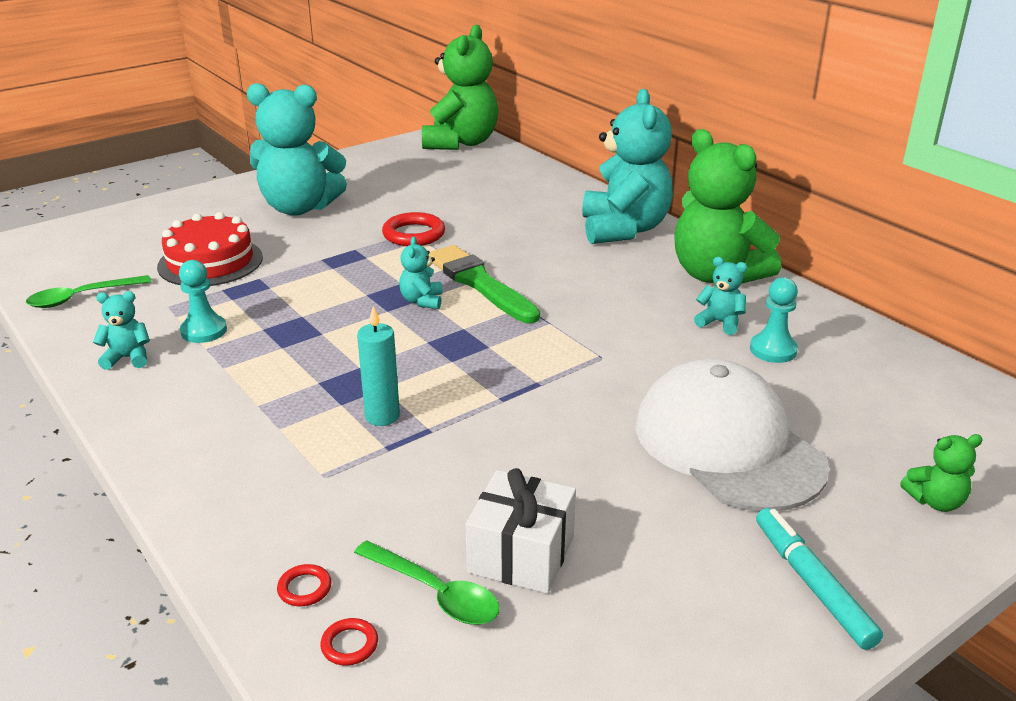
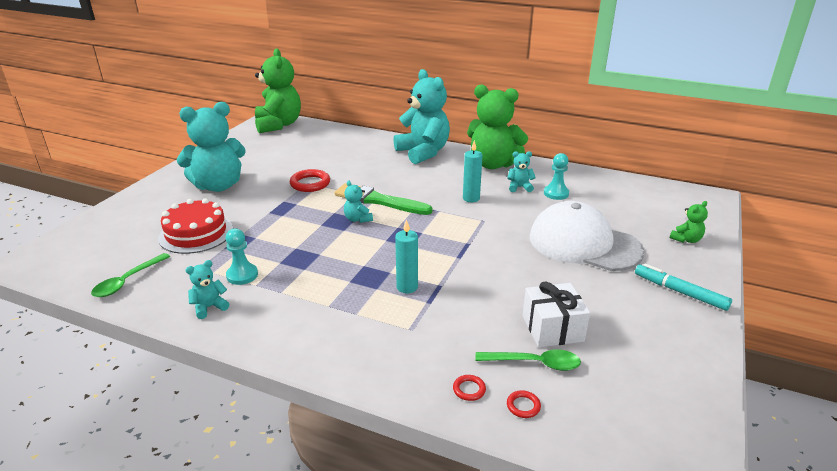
camera: 30 degrees left, 0 degrees up
(620, 318) = (471, 198): none -> turquoise candle

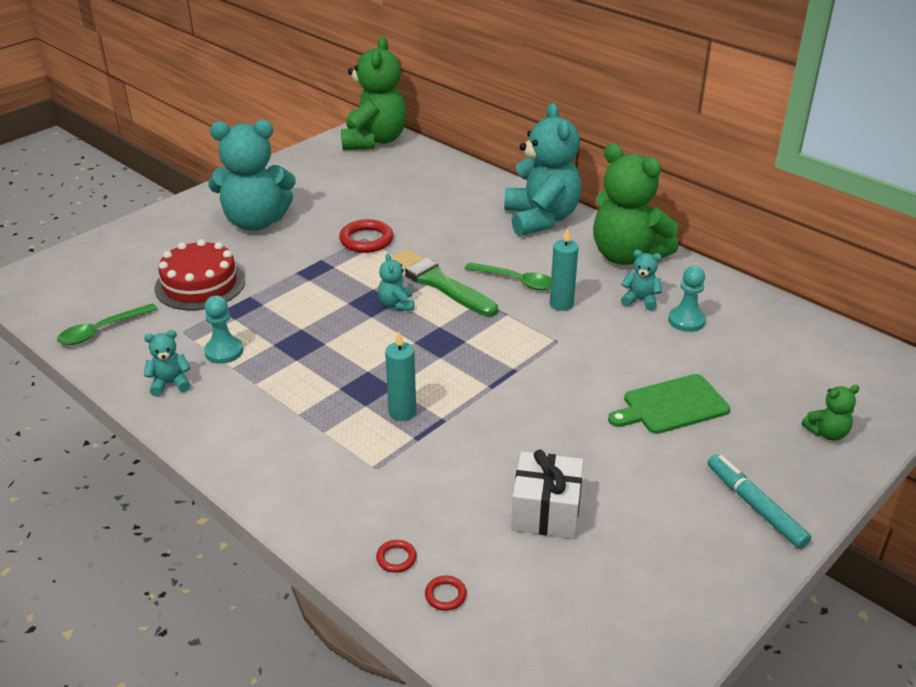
camera: 20 degrees right, 5 degrees up
(535, 363) = (494, 549): green spoon -> green spoon (516, 281)
(584, 244) = (671, 405): white cap -> green cutting board

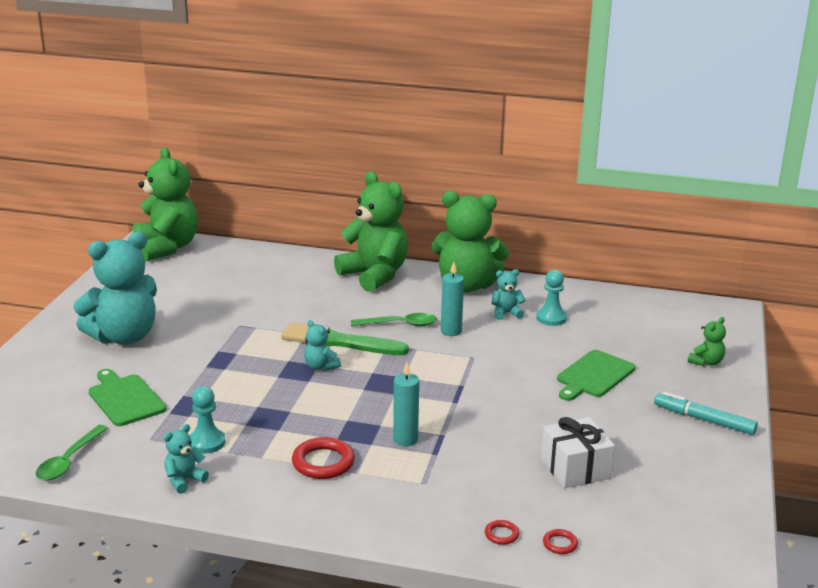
camera: 30 degrees left, 10 degrees down
(200, 284) = (125, 399): red cake -> green cutting board
(366, 240) = (243, 326): red ring -> red ring (323, 462)
(541, 219) = (374, 275): turquoise teddy bear -> green teddy bear

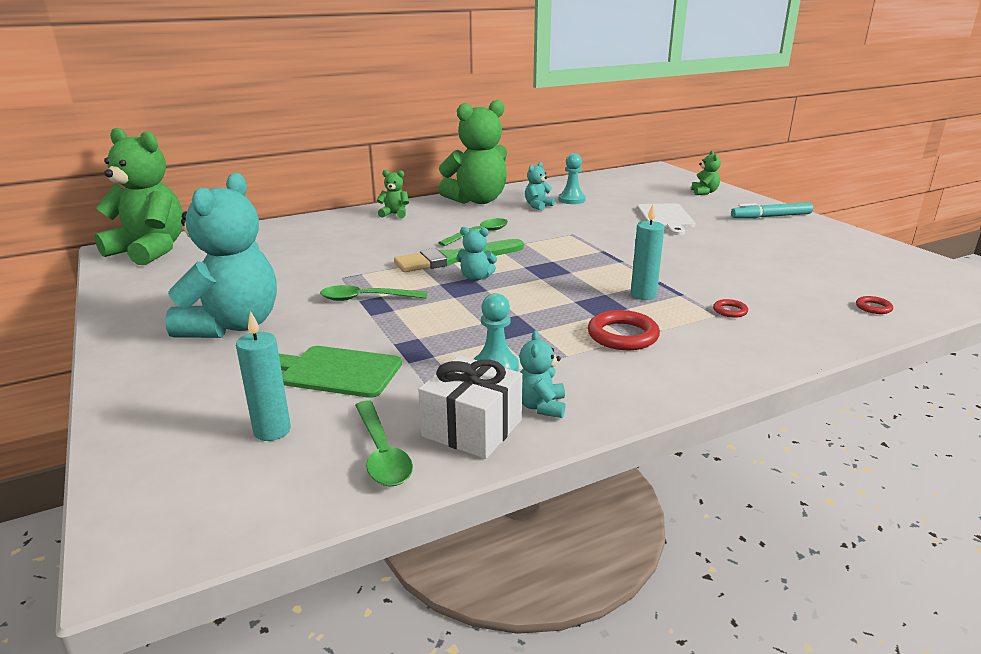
camera: 40 degrees left, 0 degrees up
(224, 351) = (366, 298): none -> green spoon
(374, 275) = (395, 214): green teddy bear -> green teddy bear, size x0.43
(451, 331) = (524, 226): turquoise candle -> turquoise candle (272, 431)
(501, 534) = (835, 319): red ring -> red ring (730, 311)
(575, 468) = (776, 265): white gift -> white gift (472, 428)
(593, 375) = (665, 218): green cutting board -> white cutting board

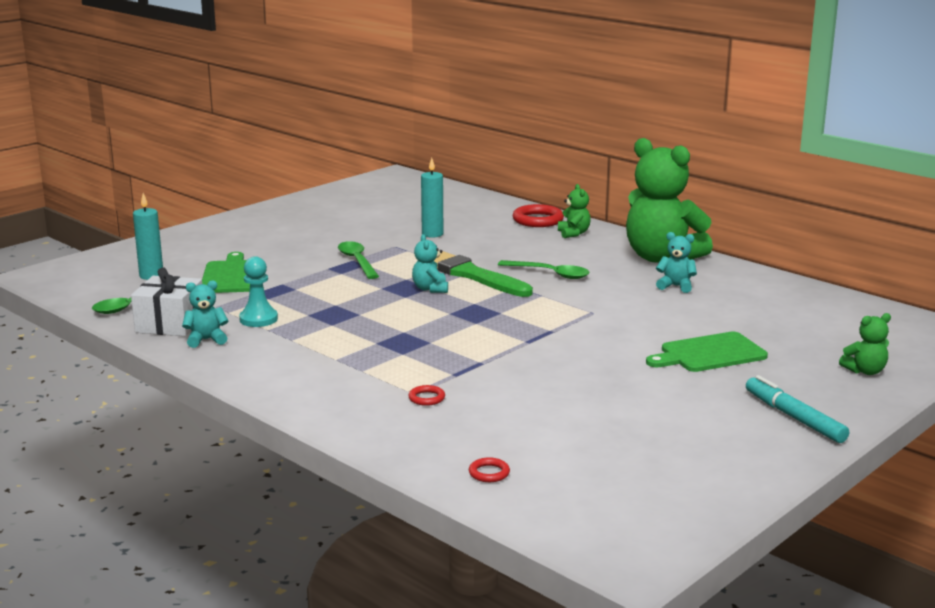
camera: 70 degrees right, 5 degrees down
(150, 251) = (402, 182): green teddy bear -> none
(233, 325) = (285, 235): turquoise teddy bear -> none
(571, 200) = (722, 299): turquoise pawn -> none
(622, 335) = (340, 356): red ring -> red ring (538, 220)
(643, 295) = (440, 358): turquoise candle -> turquoise candle (432, 234)
(665, 218) = (709, 353): white cutting board -> green cutting board

